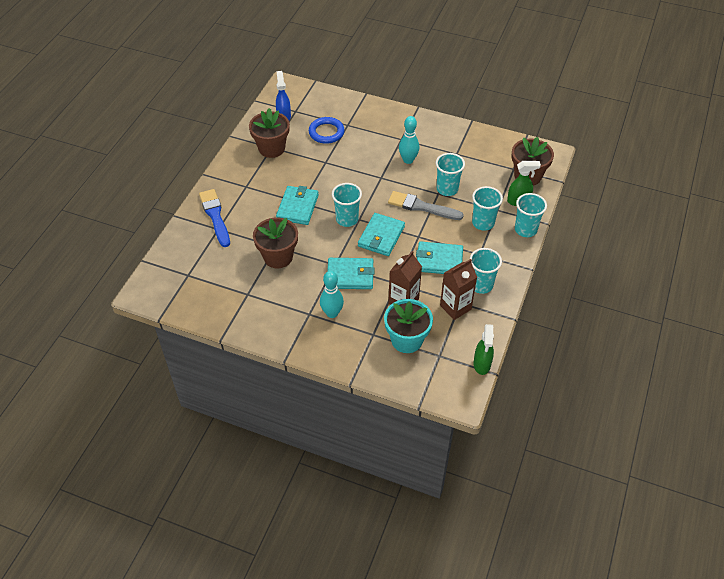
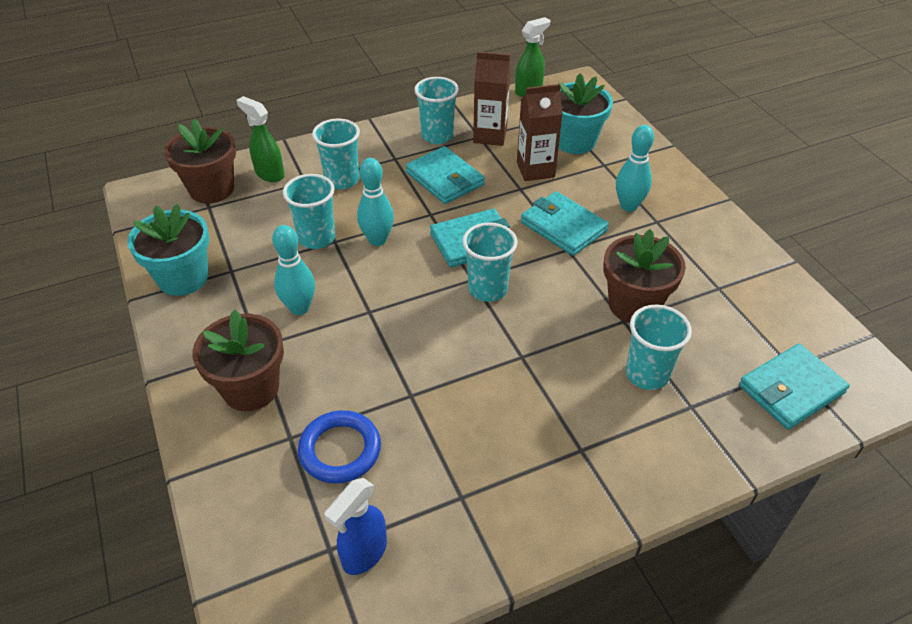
camera: 135 degrees left, 5 degrees down
(215, 216) = (679, 432): blue brush -> none
(271, 148) = (464, 494): brown flower pot -> brown flower pot (251, 388)
(297, 207) = (535, 353): turquoise wallet -> turquoise wallet (791, 389)
(422, 207) = (377, 240): grey brush -> turquoise bowling pin
(468, 139) = (183, 278): none -> turquoise flower pot
(525, 230) = (313, 147): turquoise cup -> turquoise cup (647, 374)

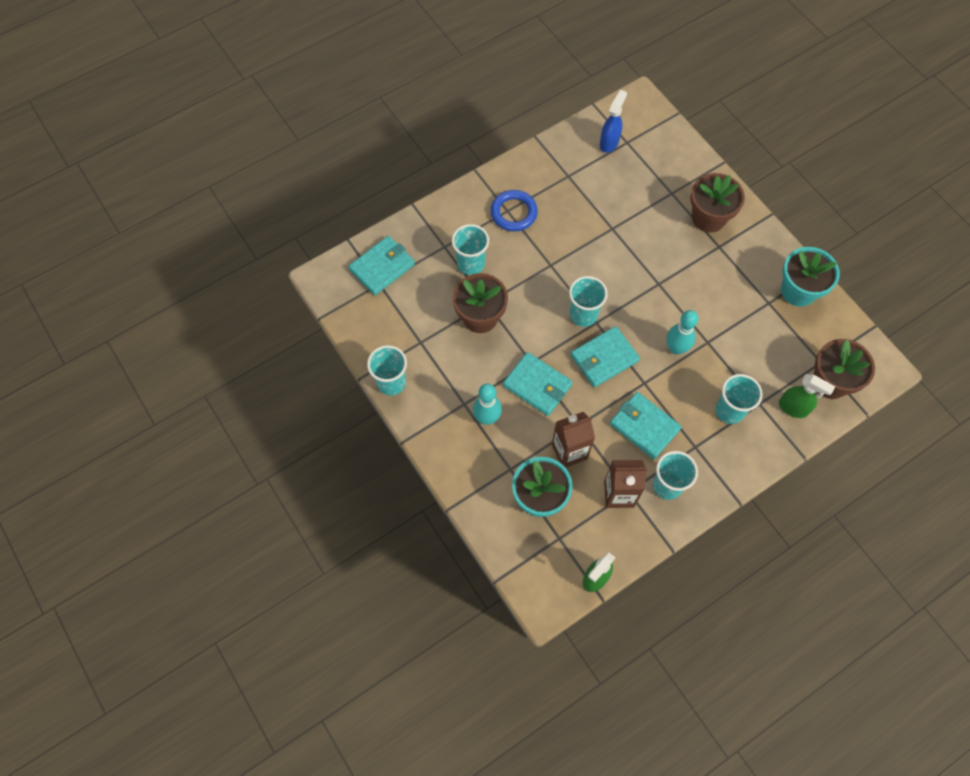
camera: 170 degrees right, 20 degrees up
(299, 308) = (706, 279): turquoise bowling pin -> none
(317, 238) = (722, 343): turquoise cup -> turquoise cup (391, 382)
(340, 450) = (641, 190): blue ring -> blue ring (513, 213)

